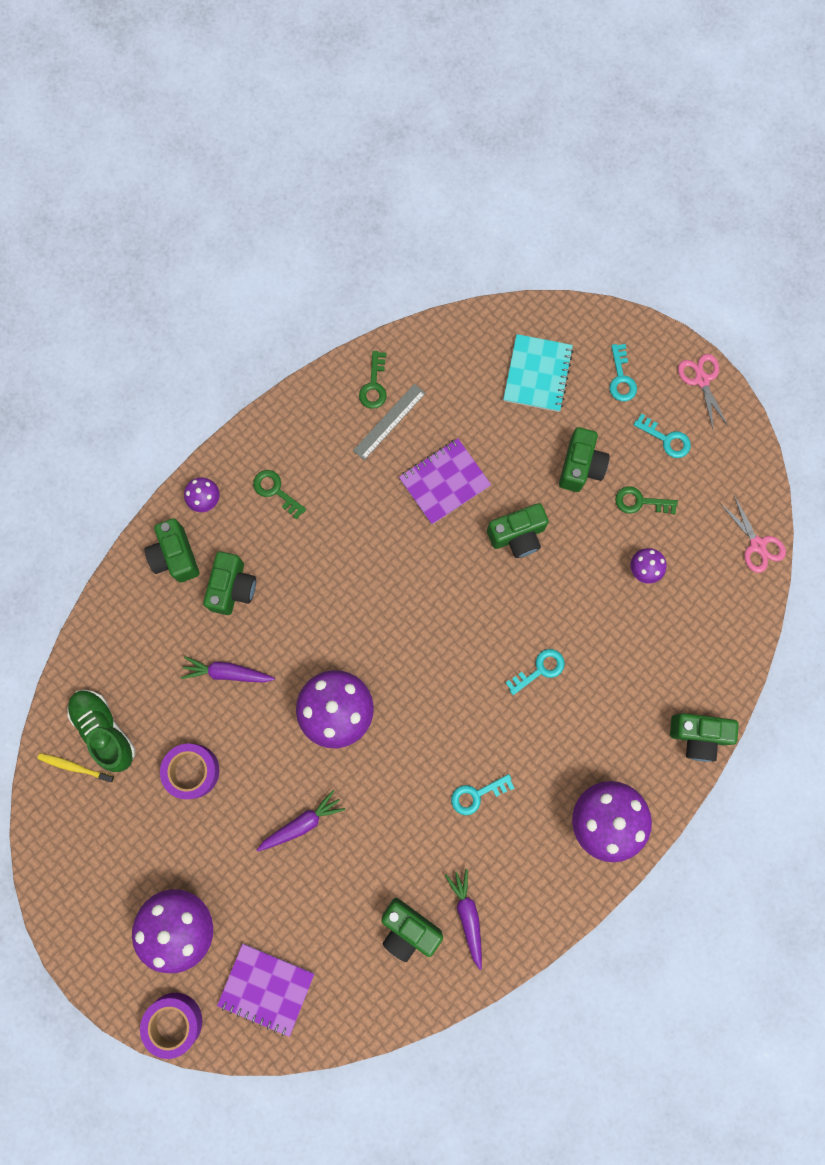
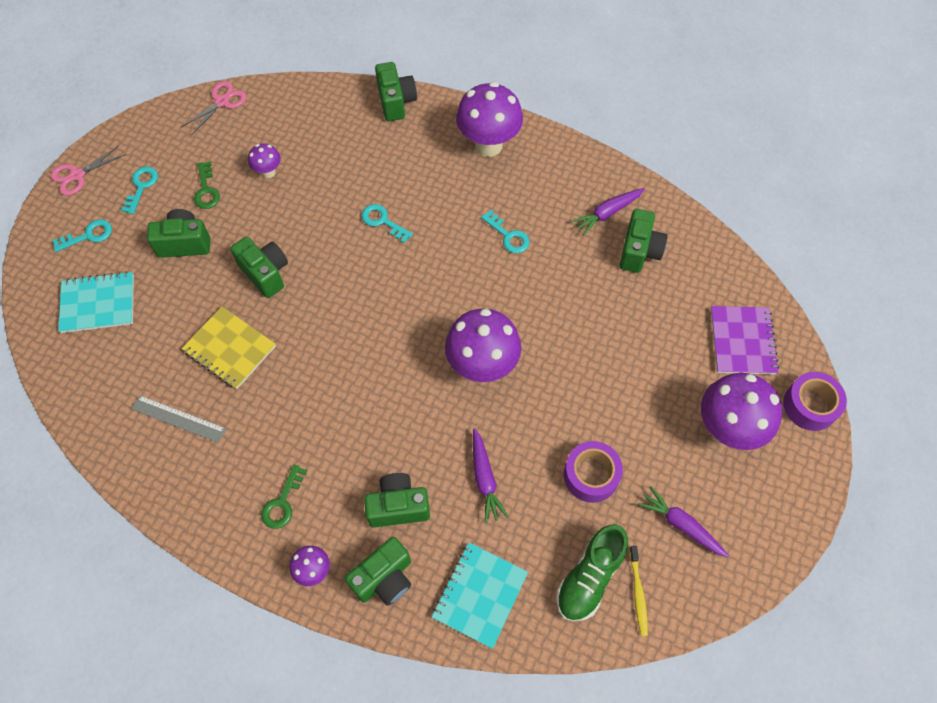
camera: 110 degrees left, 15 degrees down
(129, 631) = (479, 595): none -> turquoise notebook
(301, 823) = (594, 362): purple carrot -> purple carrot (681, 525)
(374, 385) = (141, 446): green key -> none
(444, 482) = (230, 349): purple notebook -> yellow notebook

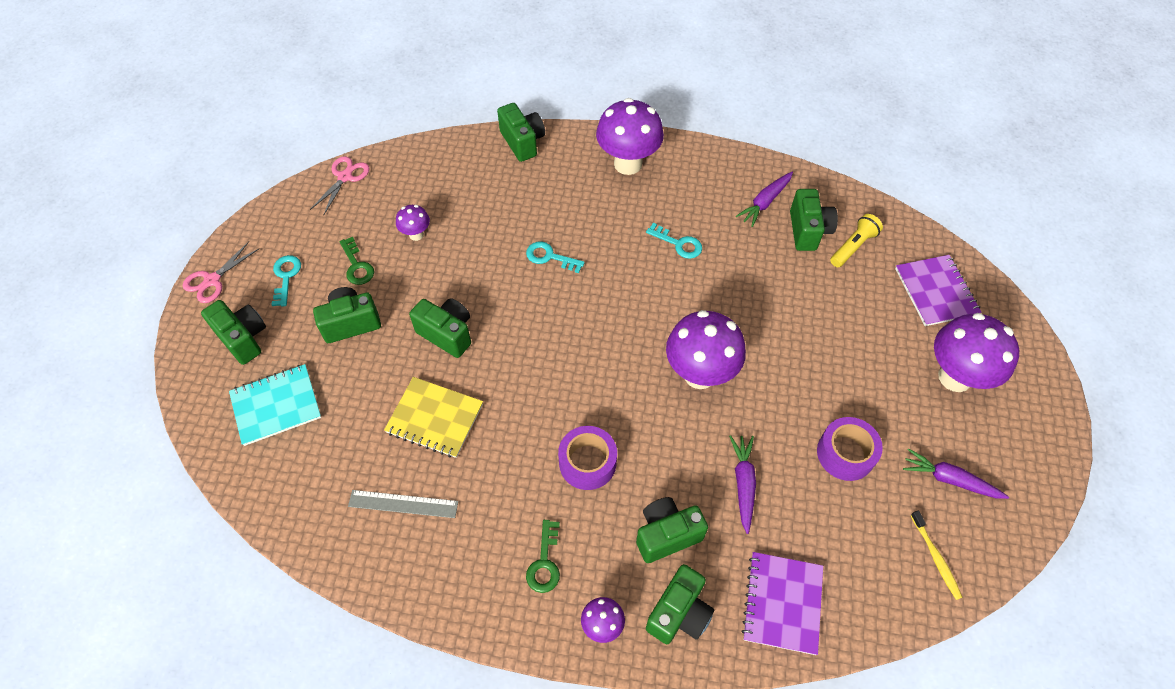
camera: 15 degrees left, 5 degrees down
(88, 235) = (243, 338): turquoise key -> green camera
(479, 595) = (782, 603): turquoise notebook -> purple notebook
(485, 479) = (743, 484): purple carrot -> purple carrot turned 150 degrees counterclockwise
(589, 577) = (883, 555): green shoe -> none
(677, 277) = (853, 246): none -> yellow flashlight
(810, 405) = (1021, 336): purple tape -> purple tape (587, 462)

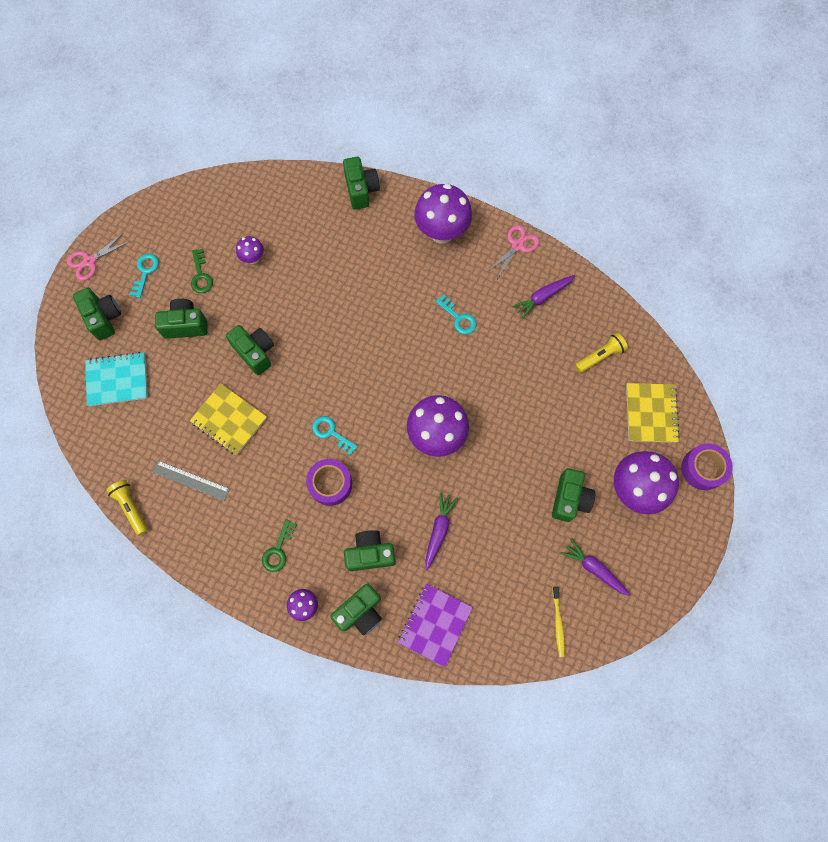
camera: 15 degrees right, 15 degrees up
(329, 559) = (131, 507): none -> yellow flashlight
(345, 177) = (209, 190): pink scissors -> pink scissors (517, 245)
(550, 257) = (352, 305): turquoise key -> turquoise key (331, 433)
(808, 231) = (568, 332): green camera -> green camera (569, 499)
(845, 453) = (523, 528): purple tape -> purple tape (703, 468)
(936, 291) = (651, 413): purple notebook -> yellow notebook

